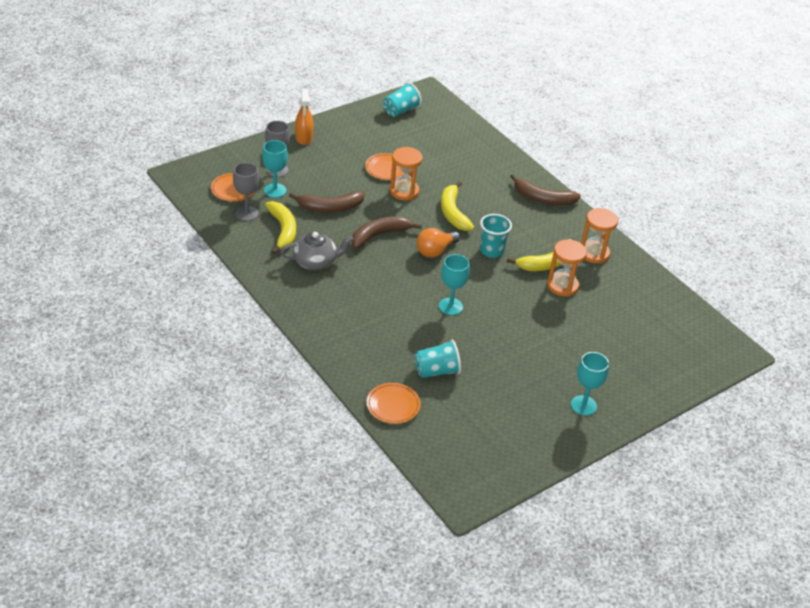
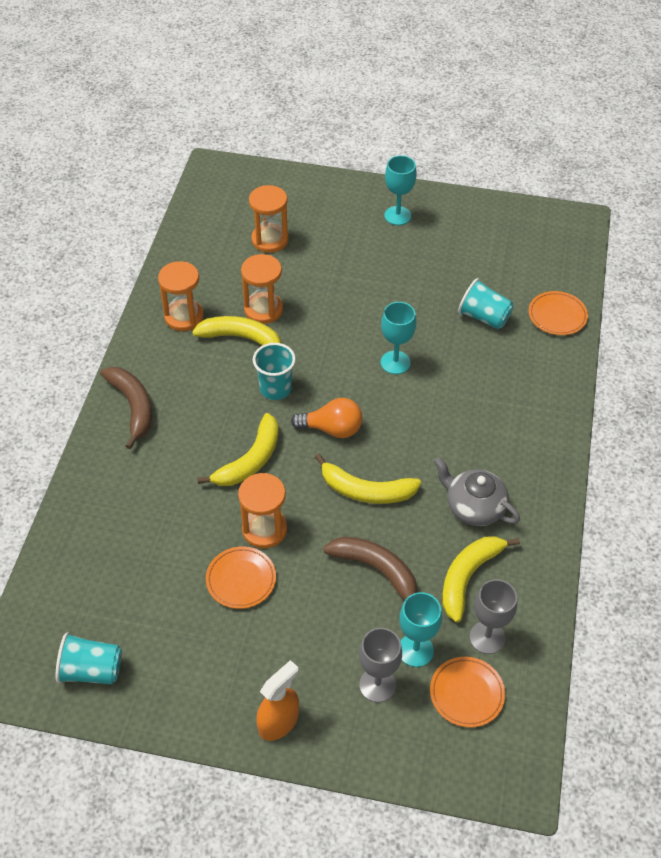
camera: 130 degrees left, 10 degrees up
(379, 235) = (365, 490): brown banana -> yellow banana
(627, 329) = (270, 240): none -> orange hourglass

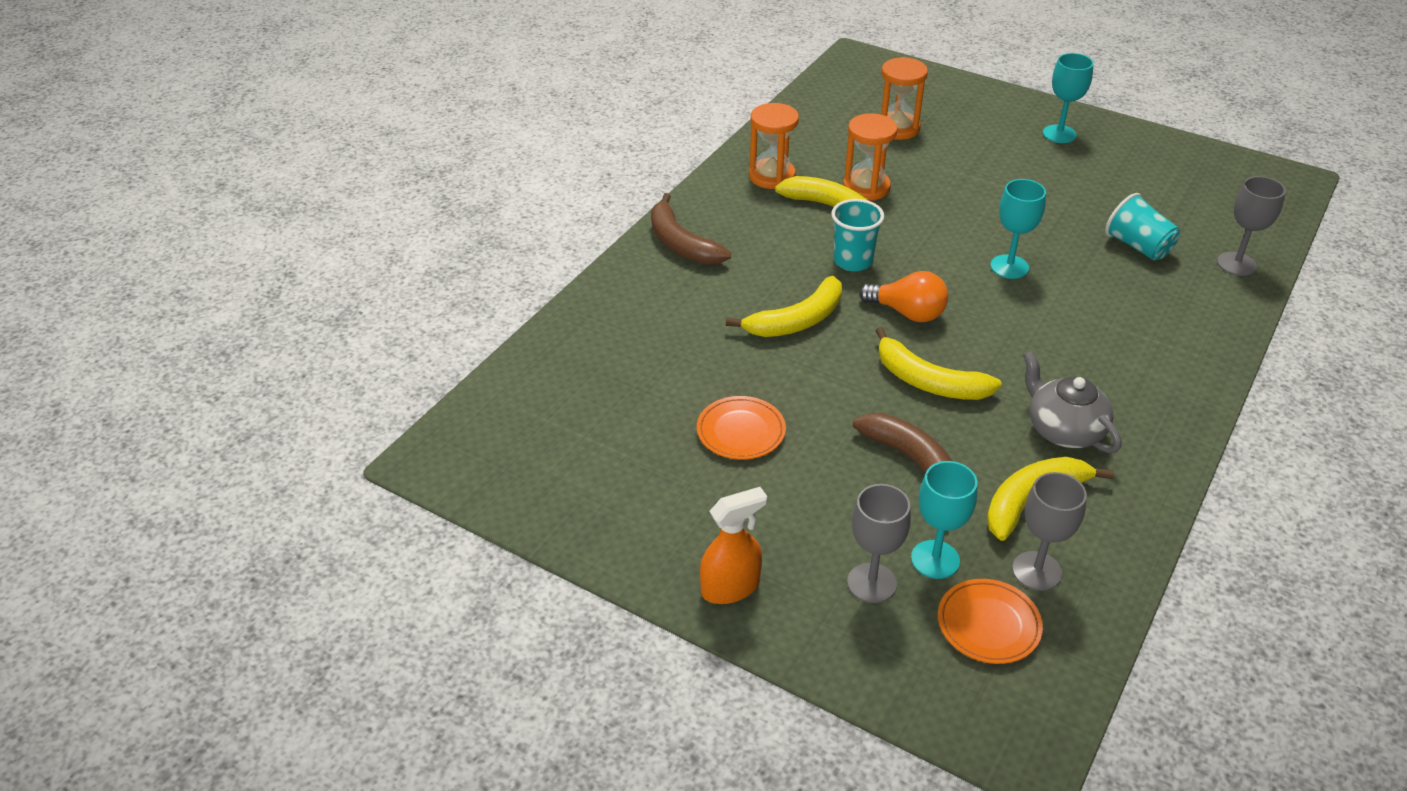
camera: 20 degrees right, 10 degrees down
(91, 670) = (529, 475): turquoise cup -> none
(133, 407) = (681, 243): brown banana -> brown banana turned 150 degrees clockwise
(264, 529) = (788, 390): orange hourglass -> none
(557, 316) = (1236, 264): orange plate -> grey goblet

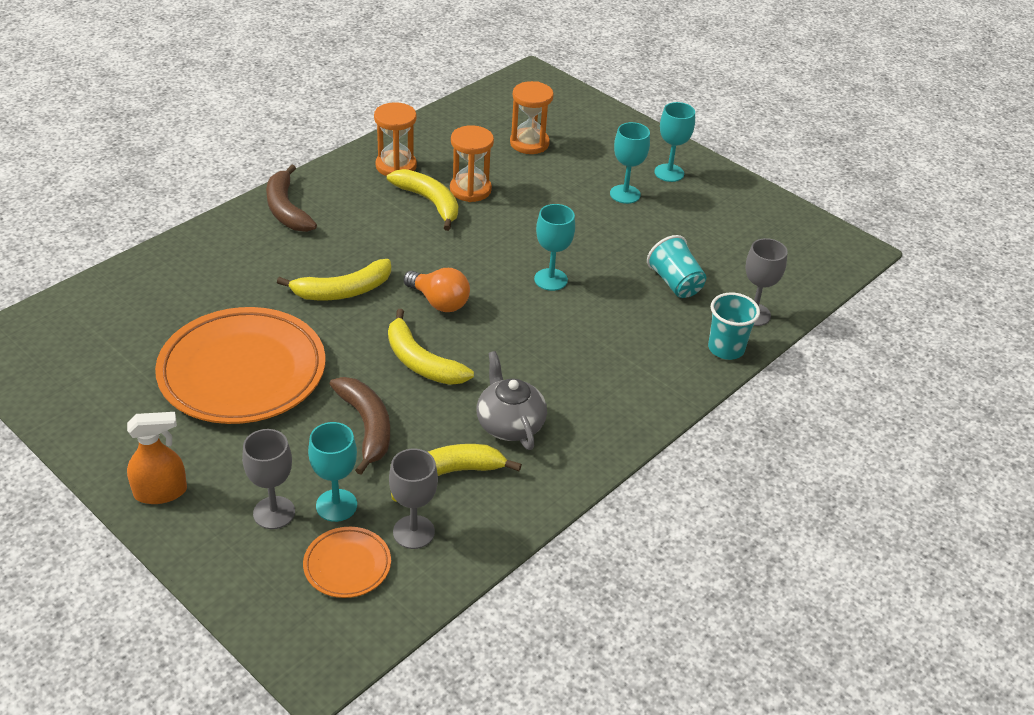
camera: 10 degrees right, 0 degrees up
(741, 432) = (242, 372): orange plate -> orange plate, size x2.20
(853, 261) = (420, 250): turquoise cup -> turquoise cup (726, 349)
(1029, 164) = (625, 194): none -> turquoise goblet

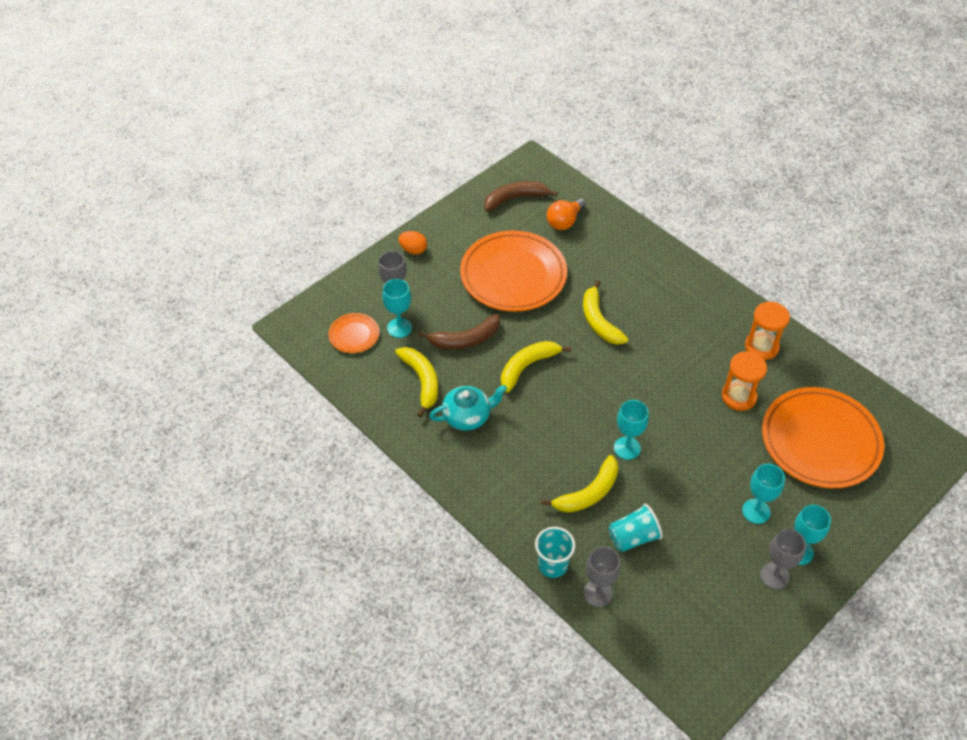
camera: 95 degrees right, 10 degrees up
(161, 492) = (413, 250): orange spray bottle -> orange egg
(286, 209) = (690, 283): brown banana -> brown banana (515, 198)
(413, 532) = (376, 365): grey goblet -> grey goblet (774, 576)
(429, 202) = (715, 369): yellow banana -> yellow banana (588, 493)
(439, 302) = (592, 376): orange light bulb -> orange light bulb (564, 221)
(509, 424) = (467, 416): grey teapot -> turquoise teapot
(529, 143) = (820, 441): orange hourglass -> orange plate

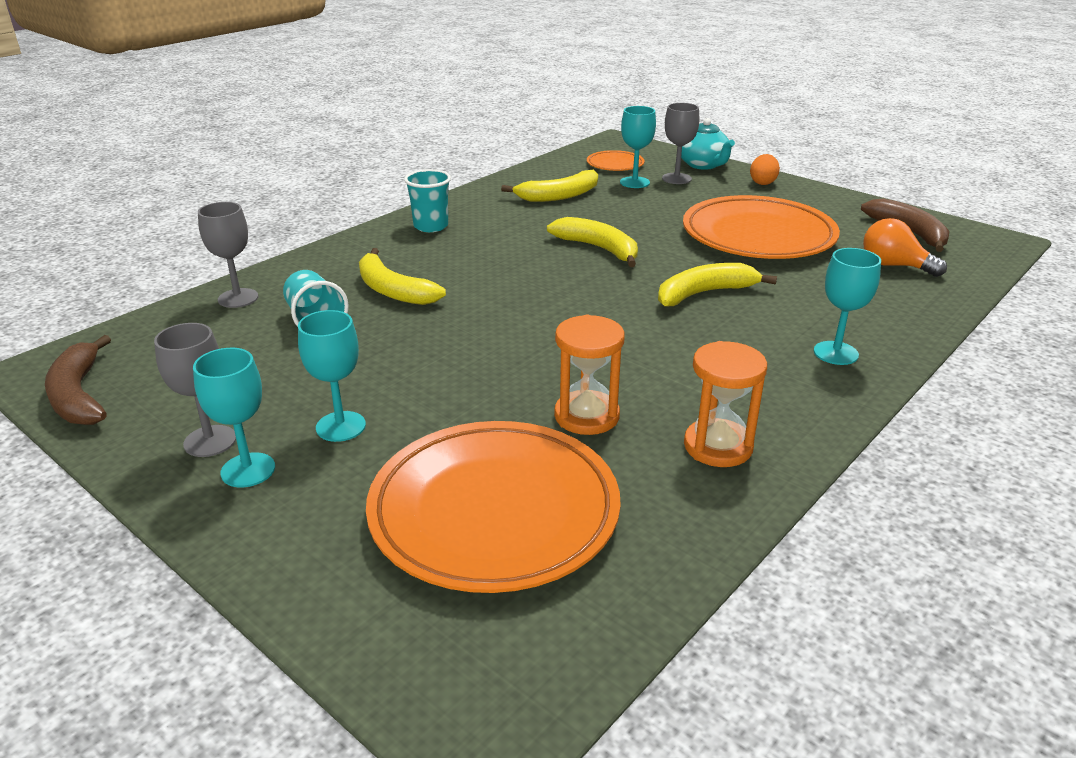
camera: 85 degrees right, 20 degrees down
(465, 339) = (631, 213): brown banana -> brown banana (79, 395)
(467, 416) = (511, 219): turquoise teapot -> turquoise teapot (703, 165)
(552, 565) = (289, 271): turquoise cup -> turquoise cup (431, 226)
(627, 448) = (468, 316): turquoise goblet -> turquoise goblet (835, 353)

